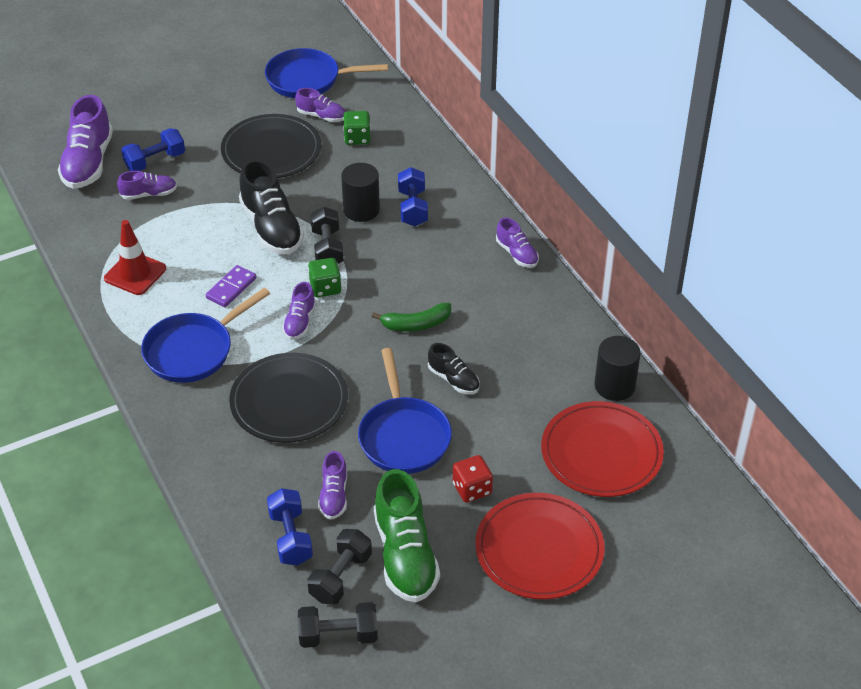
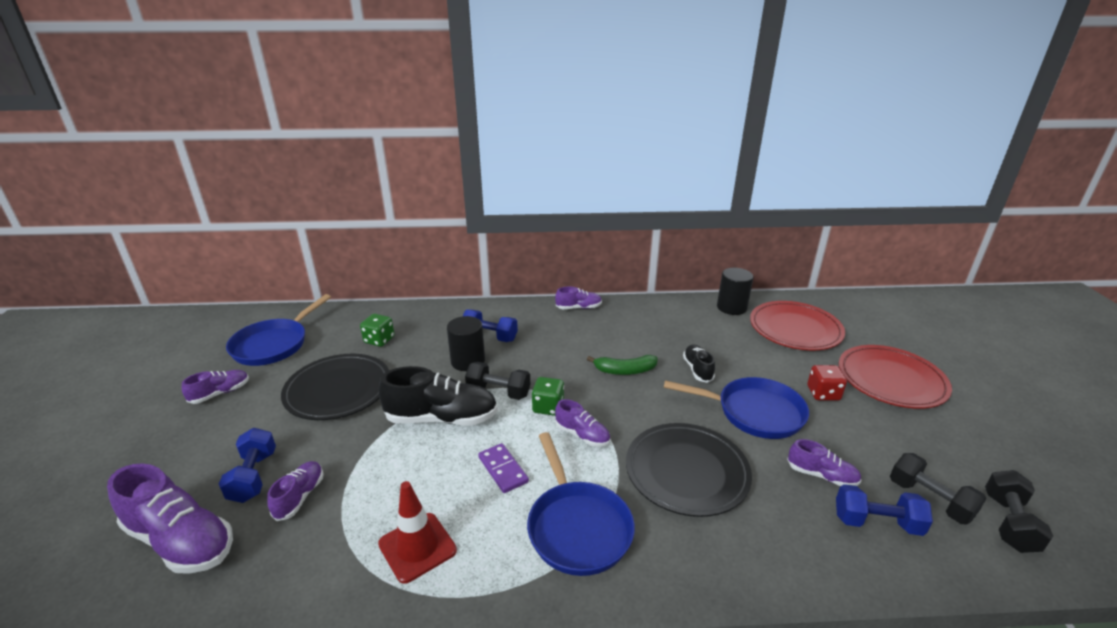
camera: 65 degrees left, 15 degrees down
(321, 116) = (329, 350): purple shoe -> purple shoe (220, 393)
(405, 555) = (899, 450): green shoe -> none
(416, 324) = (625, 371): green banana -> green banana turned 75 degrees clockwise
(453, 380) = (697, 370): black shoe -> black shoe turned 75 degrees counterclockwise

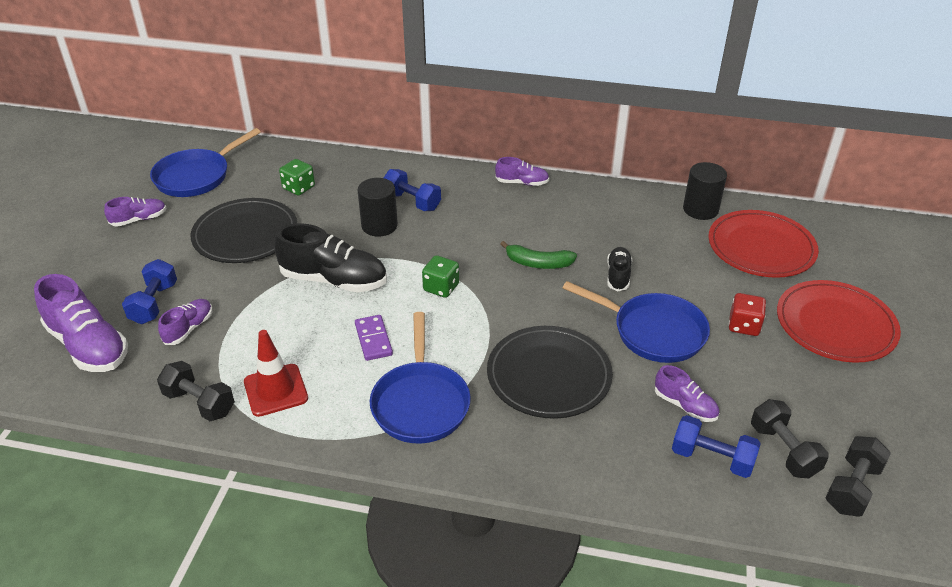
camera: 15 degrees right, 10 degrees up
(498, 392) = (398, 263): black dumbbell -> black dumbbell (199, 403)
(582, 435) = (463, 321): purple shoe -> none

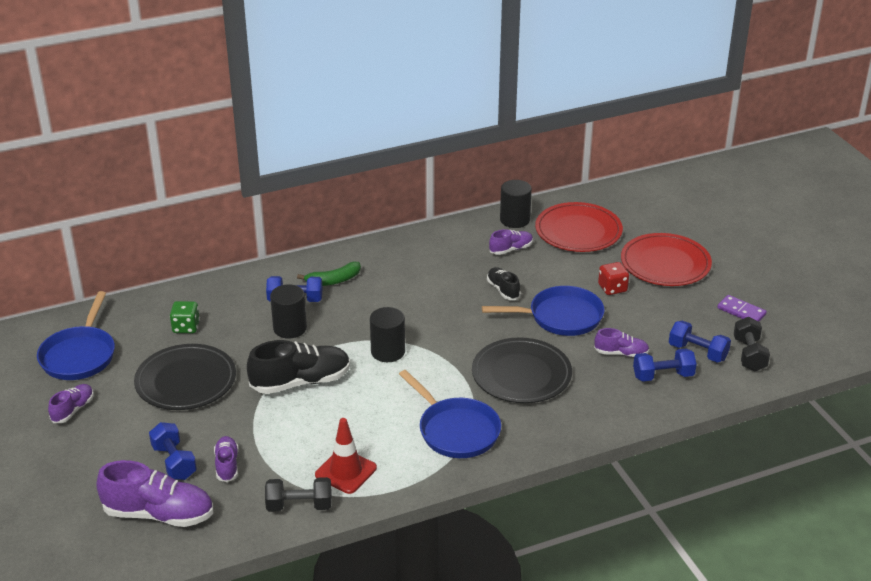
camera: 35 degrees left, 5 degrees down
(373, 339) = (378, 407): purple domino -> purple domino (741, 311)
(441, 287) = (388, 352): green dice -> black cylinder
(522, 183) = (366, 251): purple shoe -> purple shoe (511, 249)
(538, 263) = (439, 305): green banana -> green banana (333, 280)
(784, 450) = (697, 352): black dumbbell -> blue dumbbell

